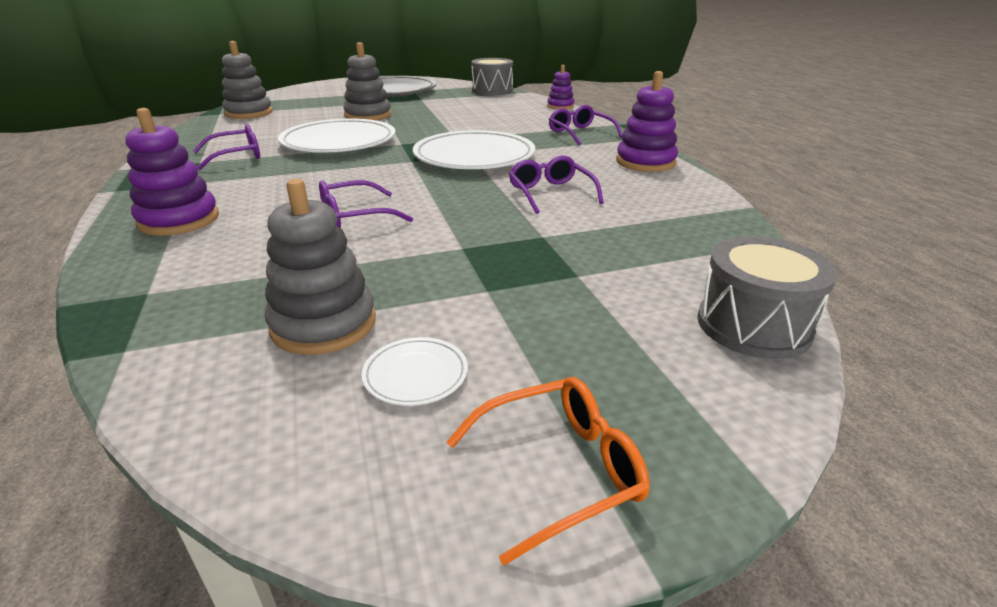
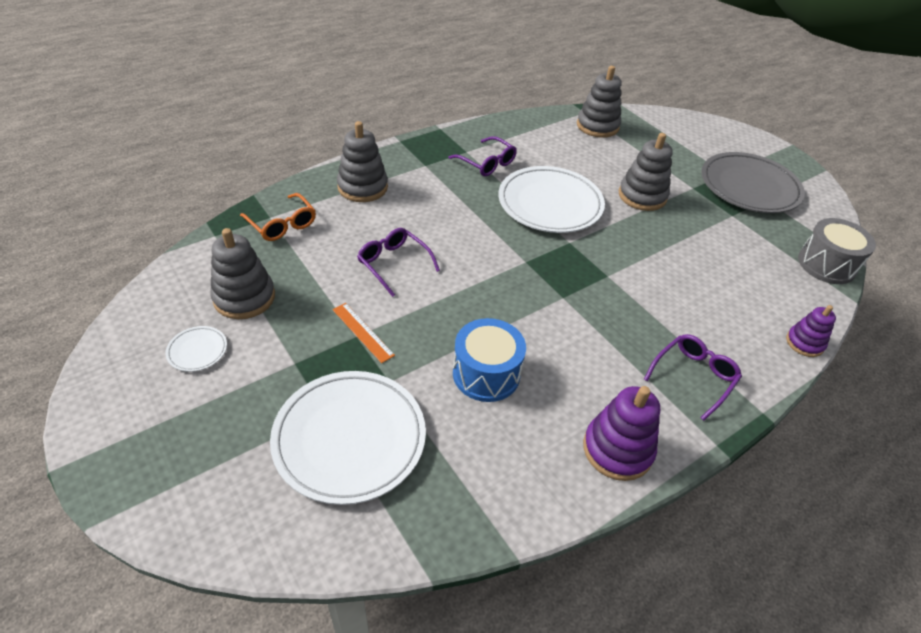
camera: 70 degrees right, 15 degrees up
(179, 220) = (362, 187): purple stacking toy -> grey stacking toy
(458, 243) = (362, 332): none -> orange ruler
(474, 157) = (559, 301): white plate -> white plate (349, 438)
(550, 193) = (486, 374): purple glasses -> blue drum
(561, 469) = (121, 426): orange glasses -> orange glasses (282, 225)
(753, 325) = (265, 531): grey drum -> none

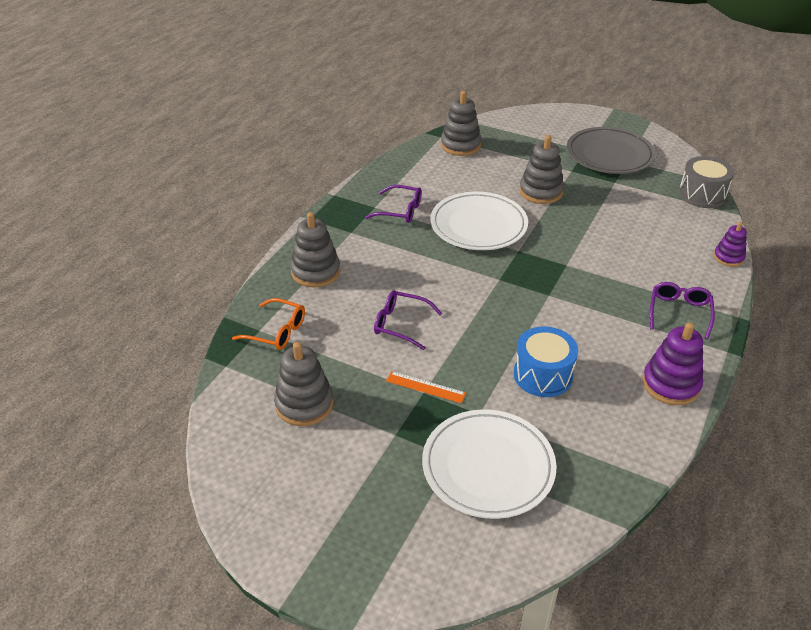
camera: 25 degrees left, 5 degrees down
(197, 350) = (307, 462): white plate -> none

